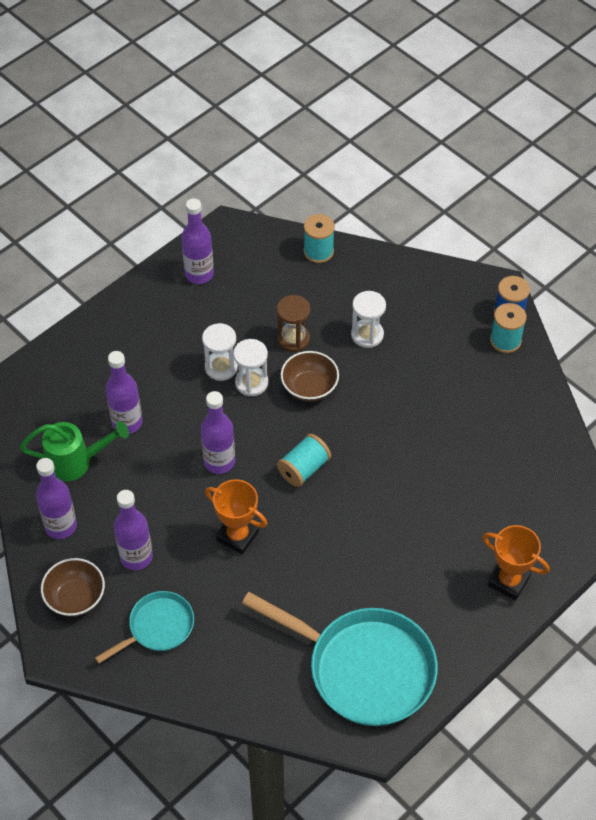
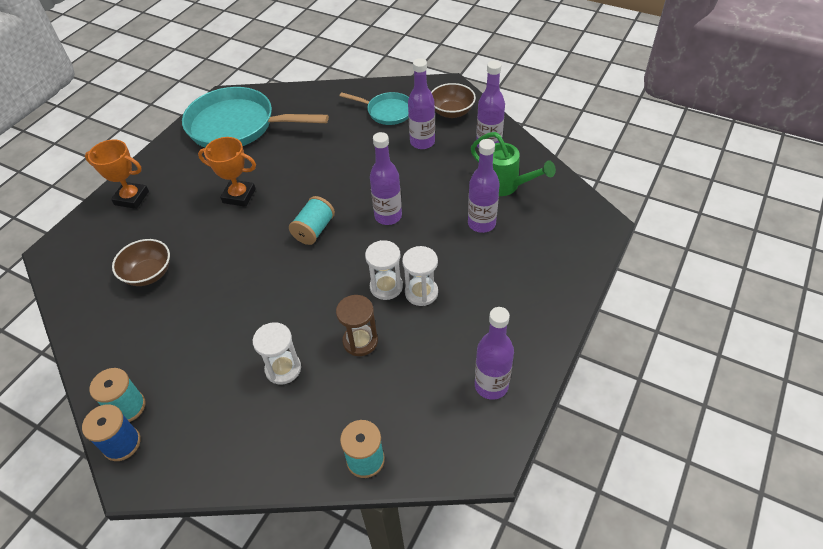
camera: 165 degrees right, 5 degrees down
(75, 462) = (505, 185): green watering can -> green watering can turned 120 degrees counterclockwise
(157, 627) = (387, 111): turquoise pan -> turquoise pan turned 105 degrees counterclockwise
(237, 536) = (352, 172): orange trophy -> orange trophy (239, 196)
(309, 387) = (329, 298): brown bowl -> brown bowl (148, 274)

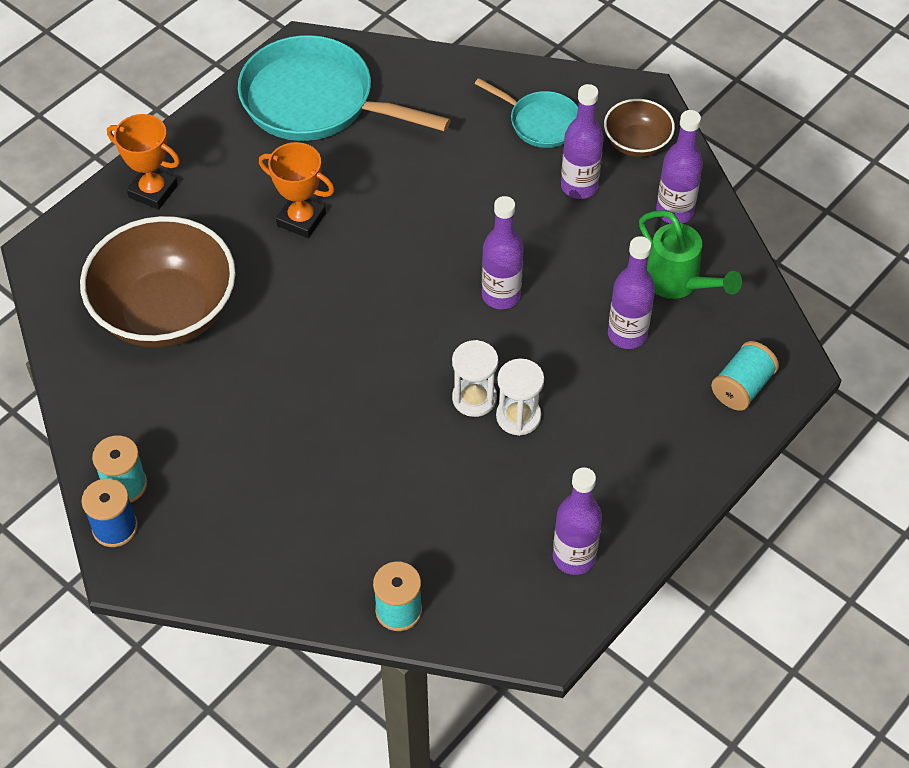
camera: 10 degrees right, 5 degrees up
(148, 274) = (166, 312): brown bowl -> brown bowl, size x2.01
(283, 369) = (320, 479): white hourglass -> none
(314, 230) = (395, 295): turquoise spool -> turquoise spool (742, 387)
(360, 341) = (424, 465): brown hourglass -> none

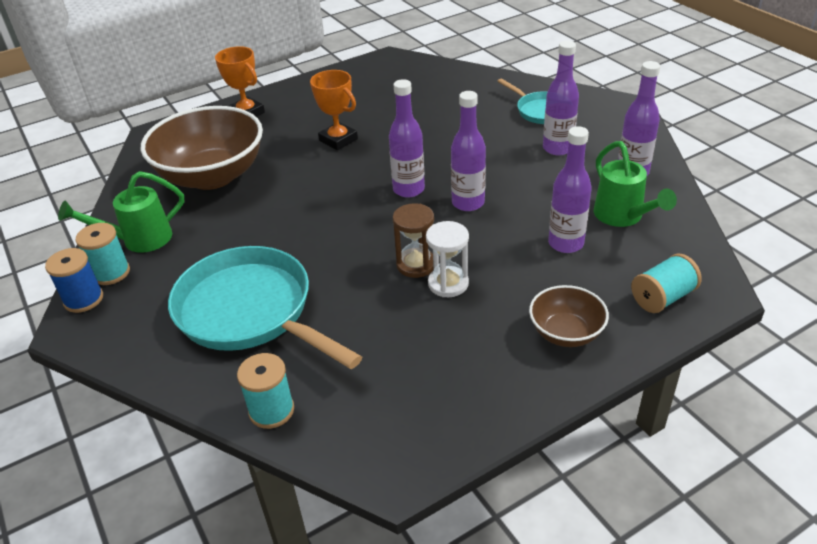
camera: 20 degrees right, 15 degrees down
(130, 430) = (139, 240): none -> green watering can
(316, 101) = (383, 83): turquoise pan -> turquoise pan (250, 312)
(474, 398) = (416, 265): white hourglass -> brown hourglass
(574, 557) = (455, 401): purple bottle -> purple bottle (408, 189)
(636, 143) = (613, 130): brown bowl -> brown bowl (566, 333)

